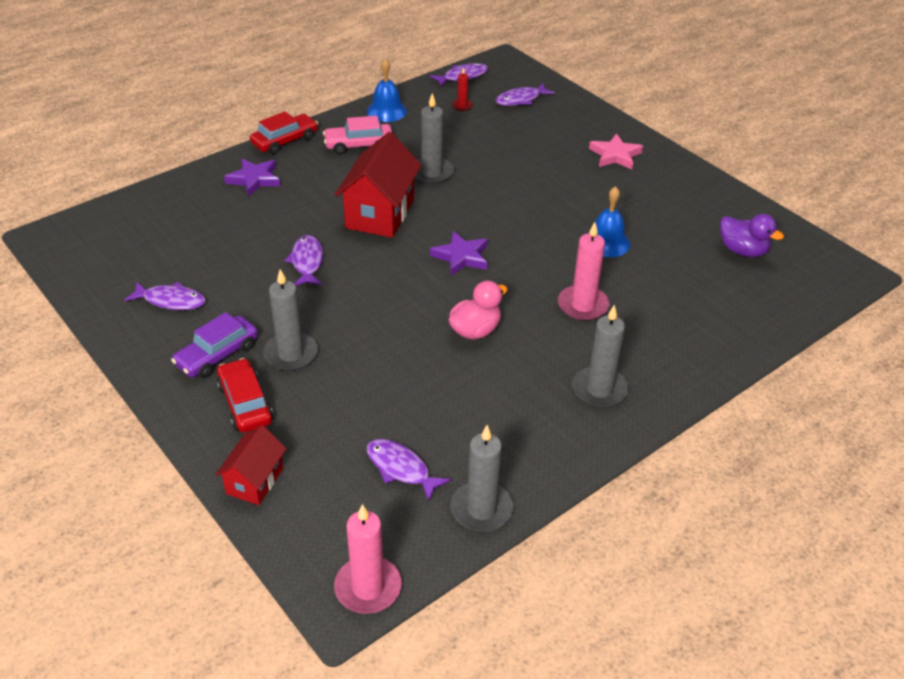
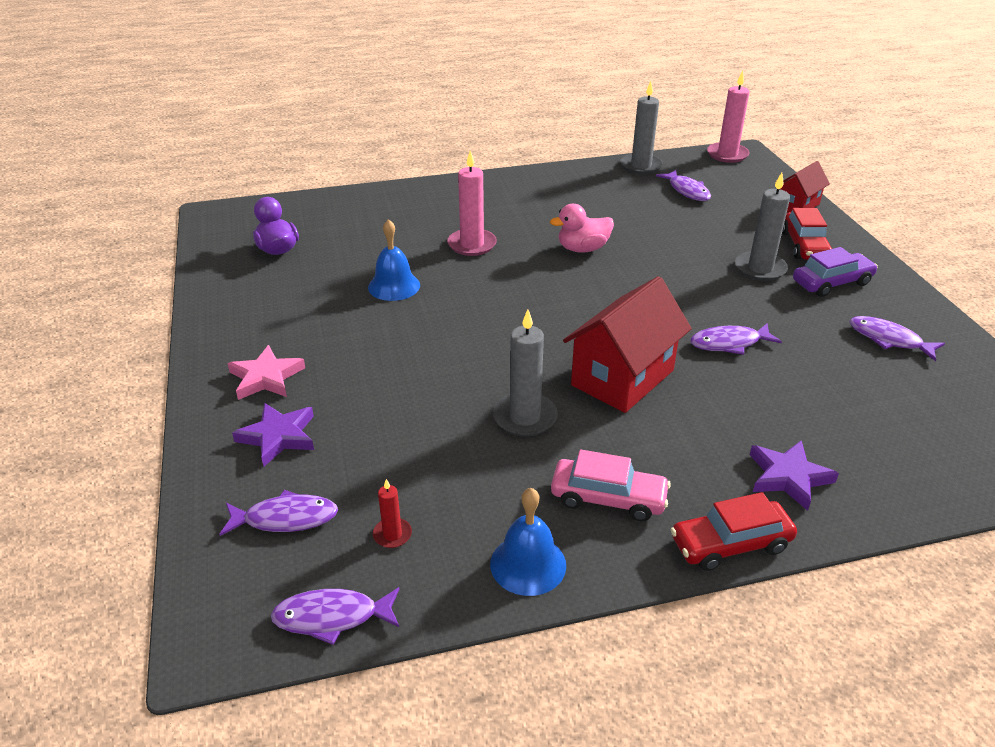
camera: 155 degrees left, 5 degrees down
(307, 262) = (729, 343): purple fish -> purple fish turned 60 degrees clockwise
(461, 257) = (555, 308): purple star -> purple star (278, 436)
(599, 389) = (512, 196): grey candle -> none

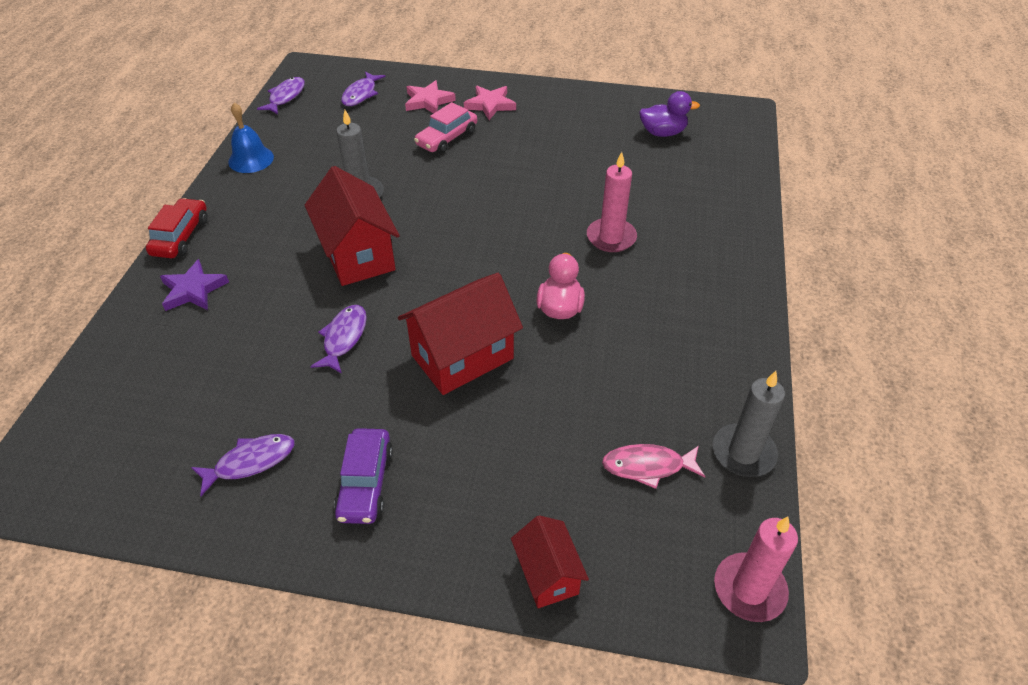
camera: 115 degrees right, 10 degrees up
(278, 436) = (428, 101): purple star -> pink star
(392, 534) = (316, 123): red candle -> none
(394, 286) = (567, 177): blue bell -> none
(608, 498) = (261, 203): pink car -> pink car (447, 138)
(680, 277) = (462, 357): none -> red house
(687, 191) = (648, 466): purple fish -> pink fish
(760, 269) = (434, 433): grey candle -> none
(804, 246) = (450, 509): red car -> none

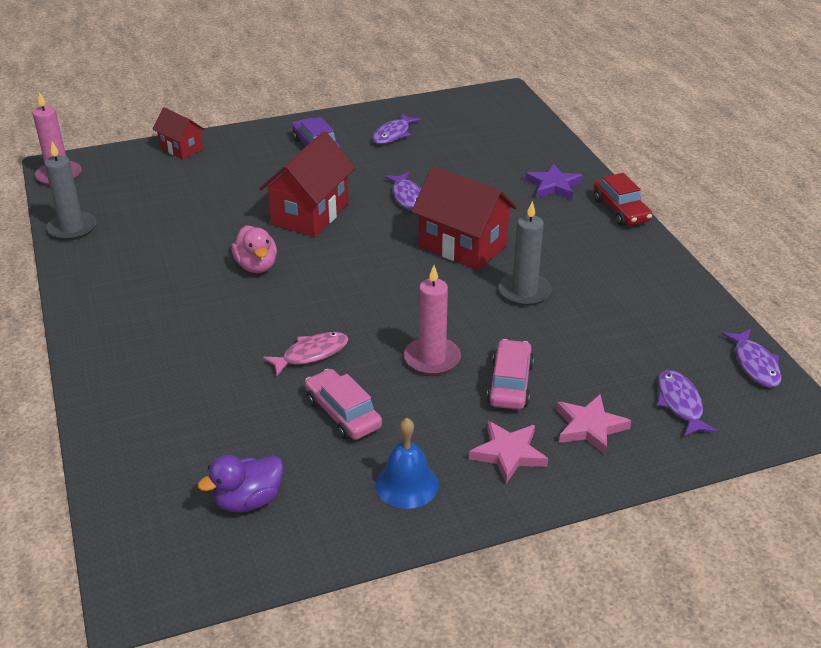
camera: 150 degrees right, 10 degrees down
(251, 159) = (671, 285): blue bell -> blue bell (407, 484)
(572, 158) = (343, 413): none -> pink car
(611, 237) = (244, 338): pink candle -> pink candle (432, 358)
(648, 466) = (139, 203): pink fish -> pink fish (311, 354)

